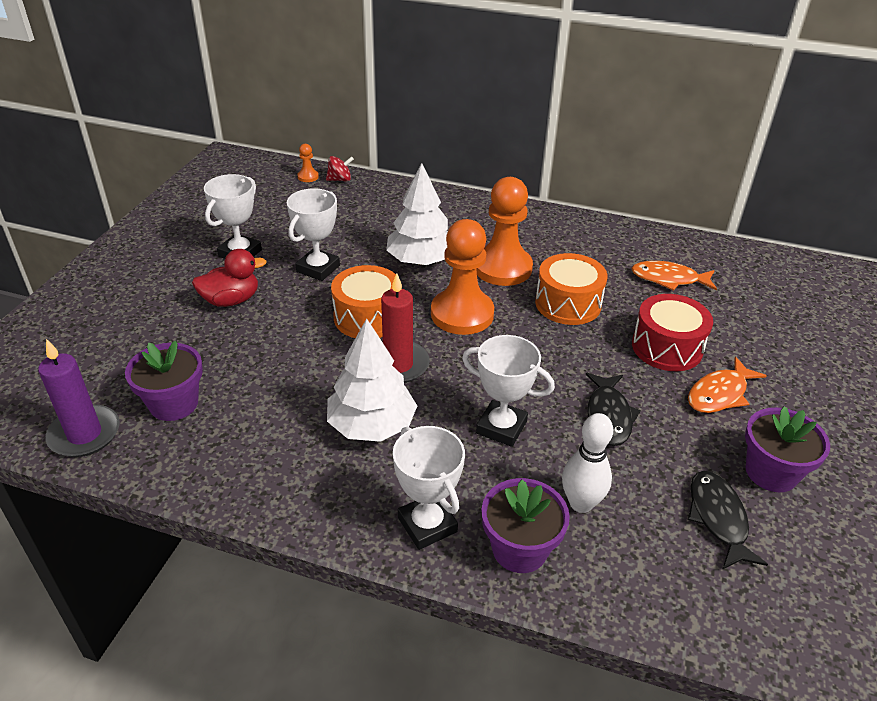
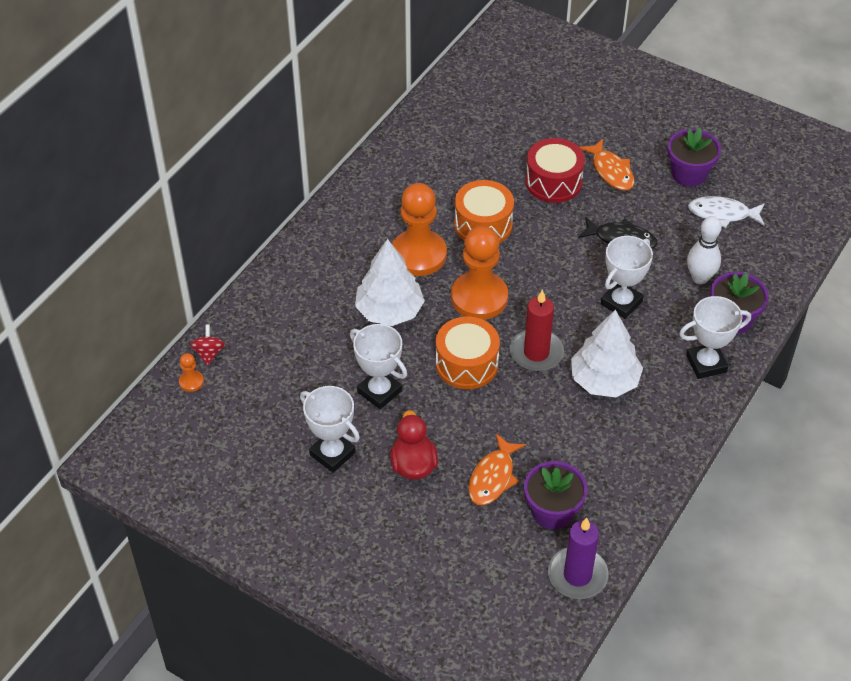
camera: 75 degrees left, 10 degrees up
(669, 279) = (466, 151): orange fish -> orange fish (493, 477)
(718, 518) = (722, 214): black fish -> white fish

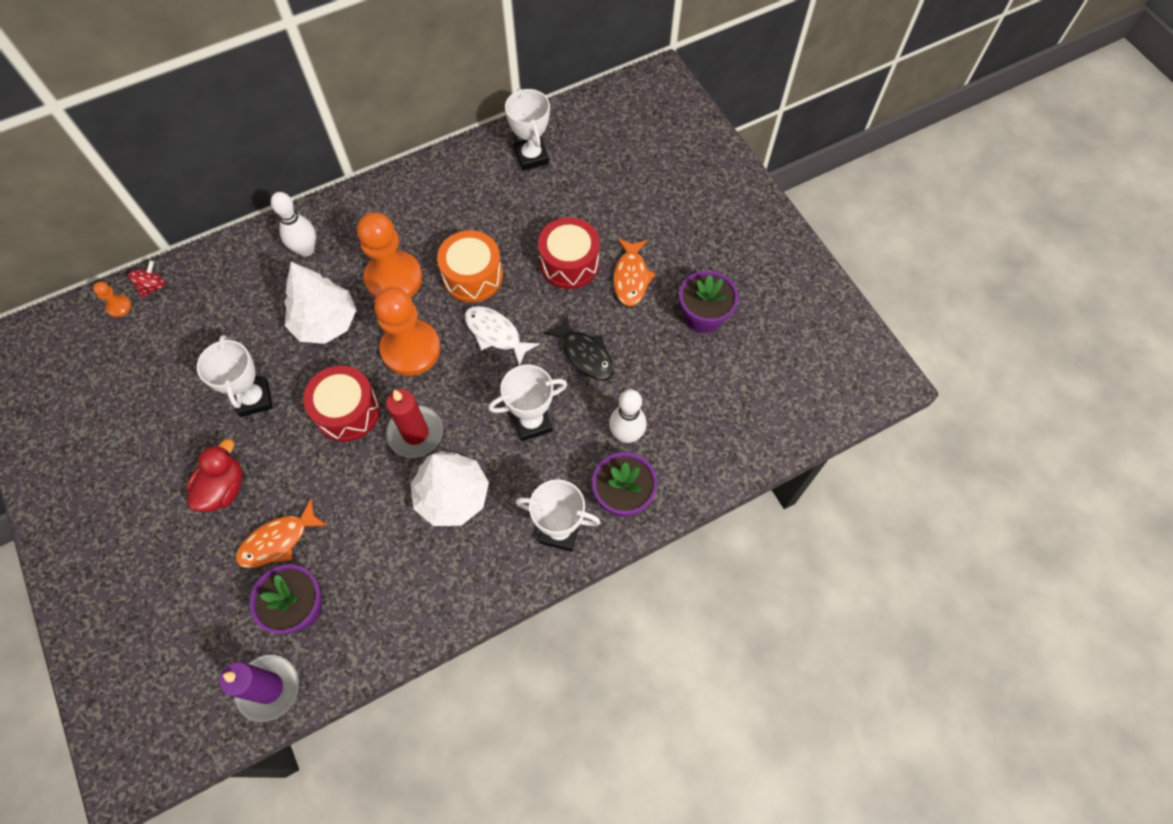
camera: 30 degrees right, 15 degrees up
(322, 267) = (306, 249): none -> white bowling pin
(332, 454) = (169, 439): white trophy -> white trophy (531, 156)
(467, 364) = (347, 411): orange drum -> red drum
(722, 214) = (702, 376): white fish -> white fish (495, 334)

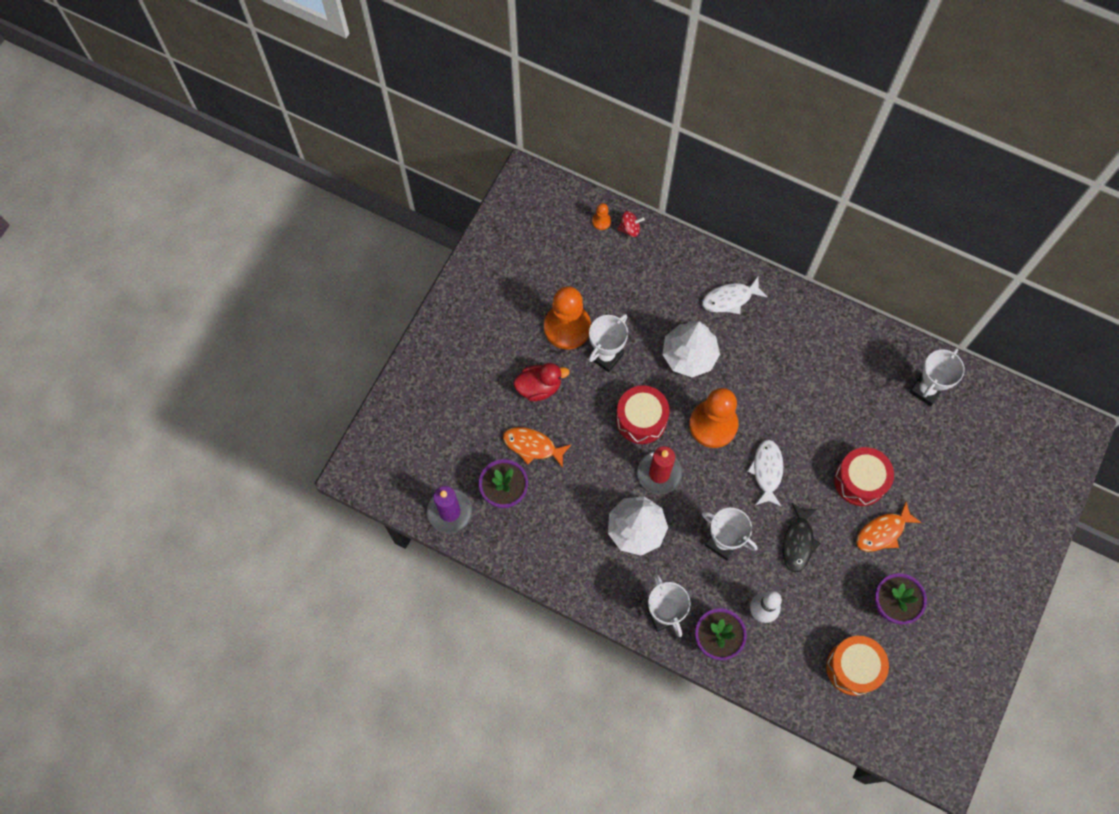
camera: 55 degrees right, 5 degrees up
(306, 249) = (730, 299): white bowling pin -> white fish
(394, 278) = (754, 372): orange pawn -> orange pawn (567, 327)
(472, 276) = (797, 423): orange drum -> orange drum (853, 667)

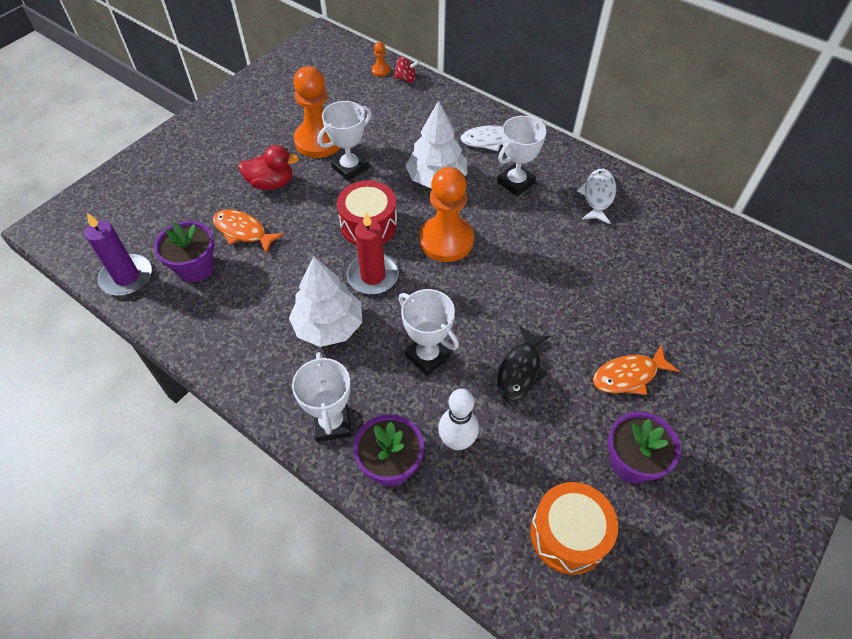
camera: 10 degrees right, 15 degrees down
(767, 471) = (497, 292): white fish -> white fish (598, 196)
(860, 480) = (606, 318): red drum -> none
(926, 389) = (694, 243): white trophy -> white trophy (515, 183)

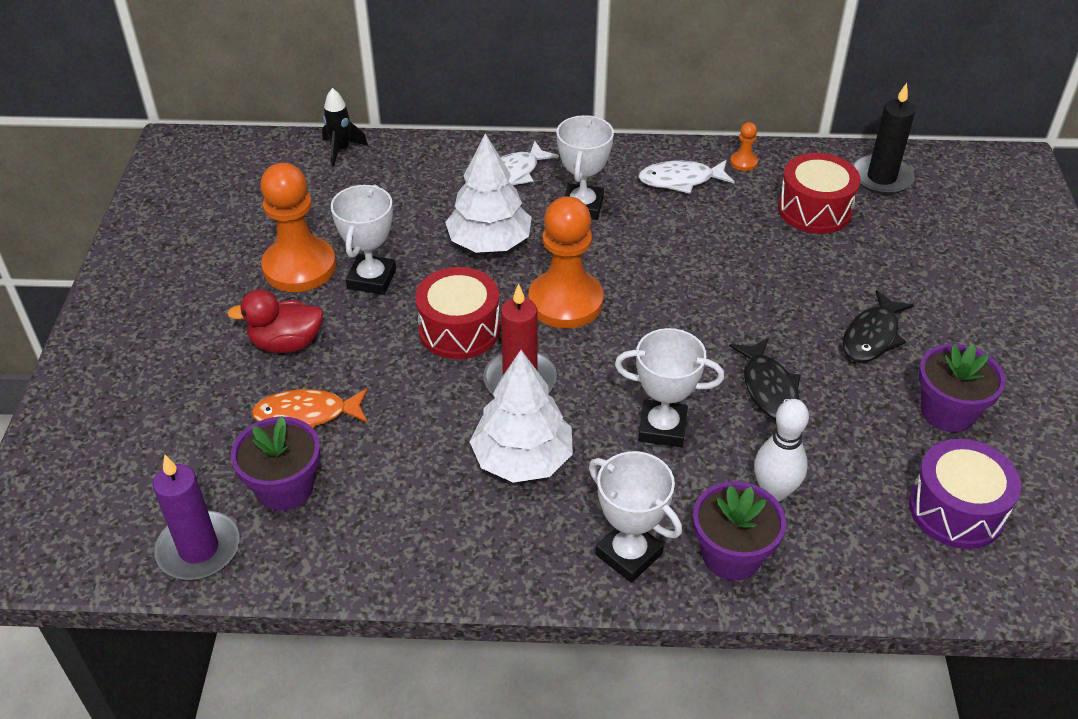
camera: 35 degrees left, 10 degrees down
(271, 183) = (286, 343): red duck -> red duck turned 150 degrees counterclockwise
(380, 70) = (298, 154): orange pawn -> orange pawn (743, 162)
(406, 79) = (341, 150): red spinning top -> black rocket
(568, 534) = (956, 510): orange drum -> purple drum
(598, 196) = (680, 180): white fish -> white fish turned 75 degrees counterclockwise
(628, 376) = (872, 336): orange fish -> black fish
(674, 263) = (814, 210): none -> red drum
(750, 265) = (881, 178): none -> black candle

